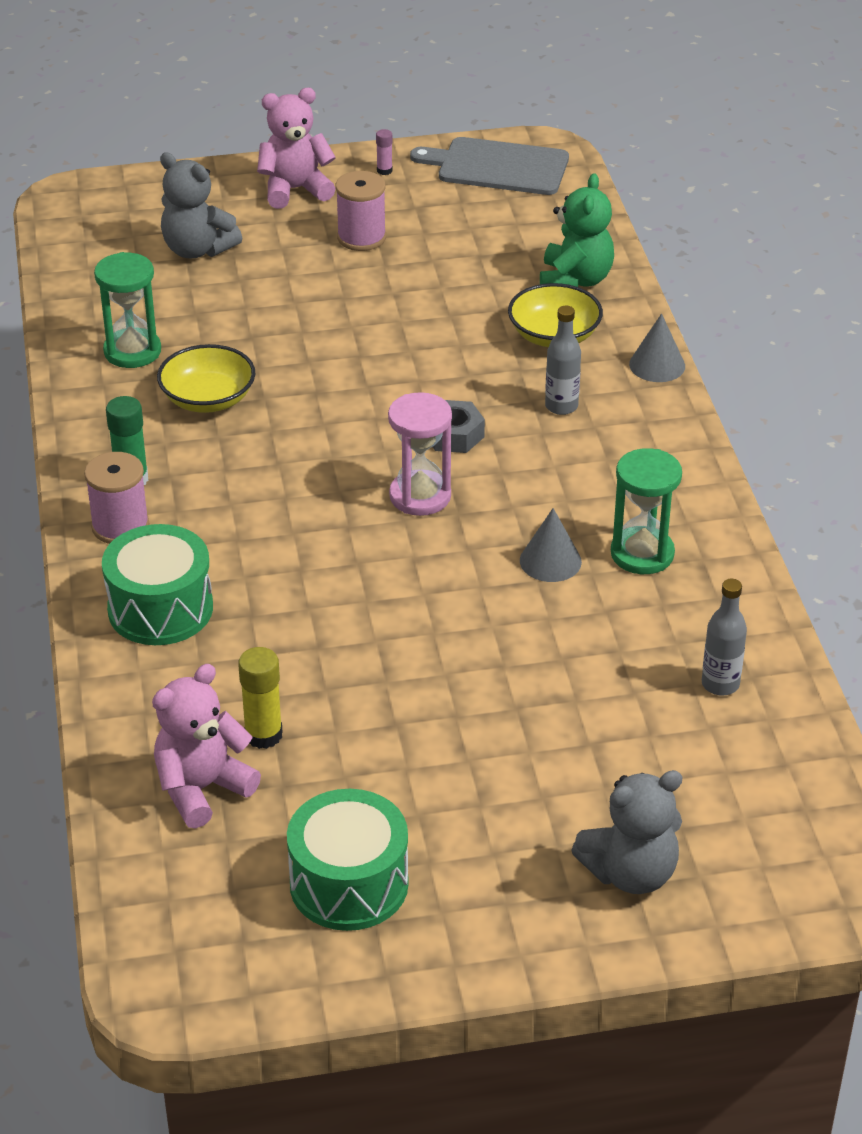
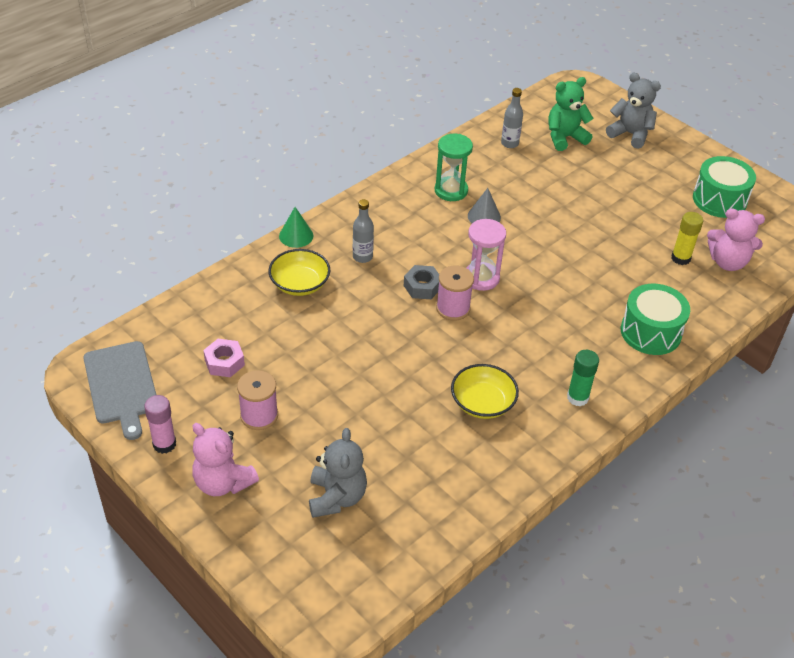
camera: 125 degrees left, 5 degrees up
(120, 526) = (615, 381): pink spool -> pink spool (453, 308)
(132, 351) = (471, 466): green hourglass -> none
(384, 171) = (164, 444): pink glue stick -> pink glue stick, size x1.80
(467, 239) = (224, 362): none -> pink nut
(575, 281) = (236, 296): green teddy bear -> green teddy bear (565, 138)
(657, 365) = (296, 236): grey cone -> green cone

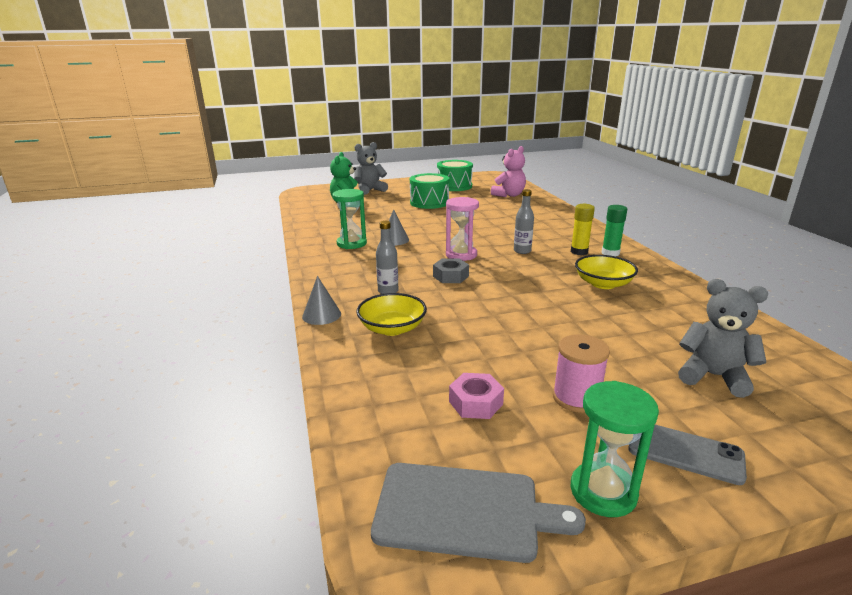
camera: 60 degrees left, 20 degrees down
(164, 444) = (603, 492): pink glue stick -> green hourglass
(223, 482) = (685, 452): pink teddy bear -> grey phone
(296, 236) = (321, 315): green cone -> grey cone
(453, 308) = (486, 271): pink spool -> none
(509, 143) = (329, 217): grey bottle -> grey bottle (522, 251)
(650, 332) = (557, 222): green drum -> green drum (429, 202)
(680, 258) = (495, 203): yellow glue stick -> yellow glue stick (579, 252)

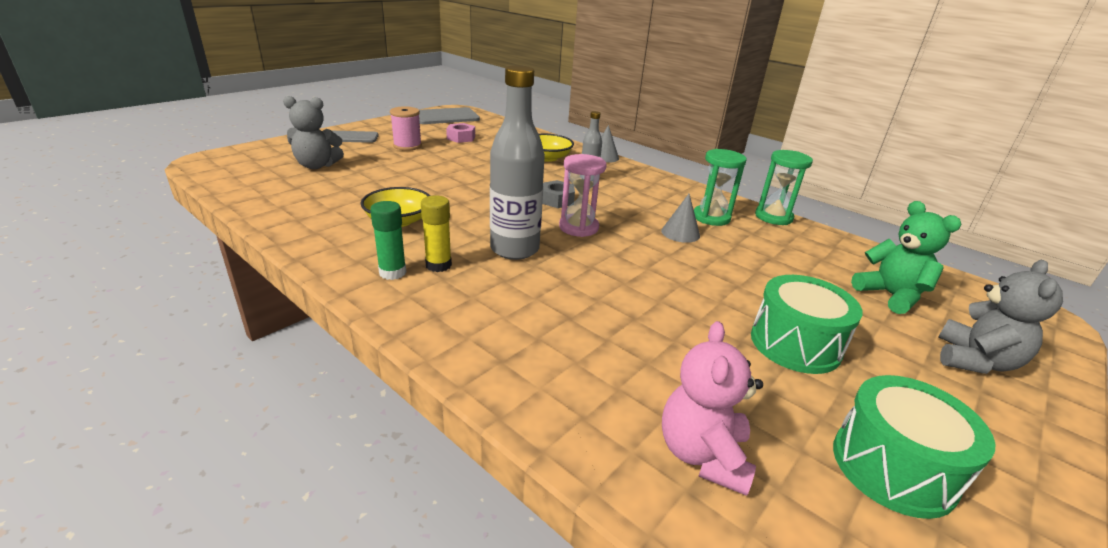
camera: 145 degrees right, 5 degrees up
(522, 251) = (514, 249): grey bottle -> grey bottle, size x1.99
(603, 492) = (390, 125): green hourglass -> green hourglass (773, 217)

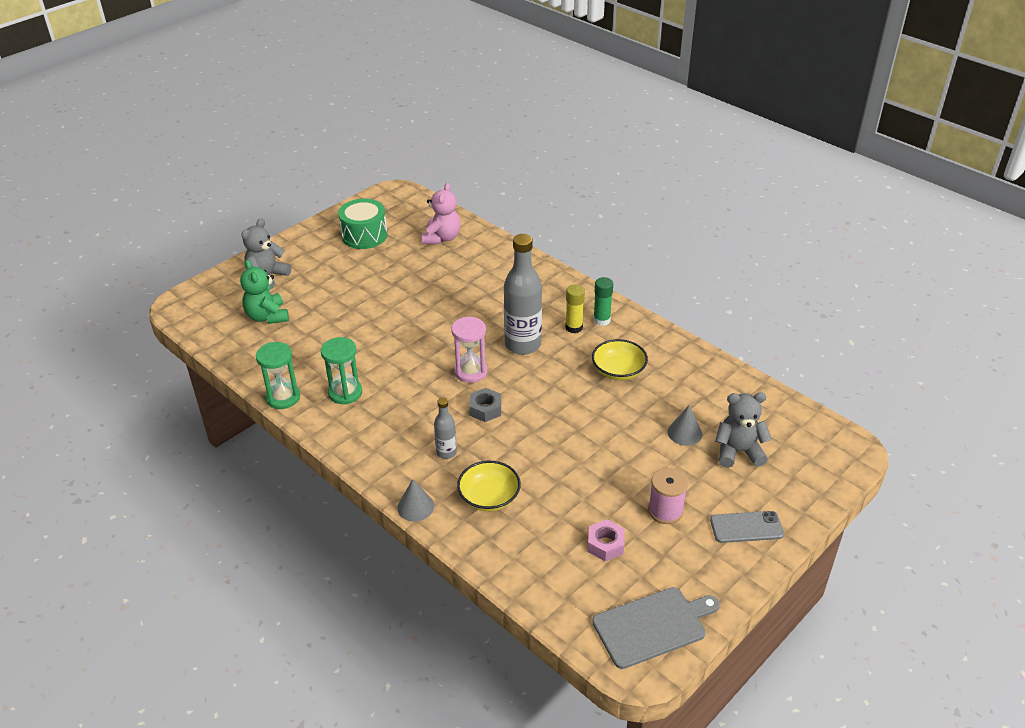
camera: 175 degrees left, 10 degrees up
(680, 233) = (385, 370): grey cone -> grey cone (684, 433)
(795, 344) = (363, 283): green drum -> none

